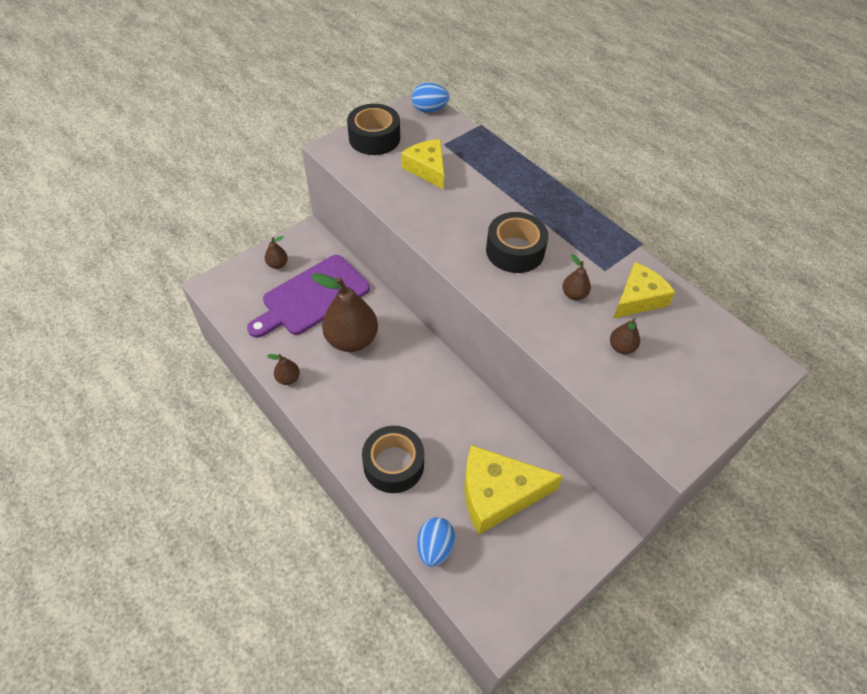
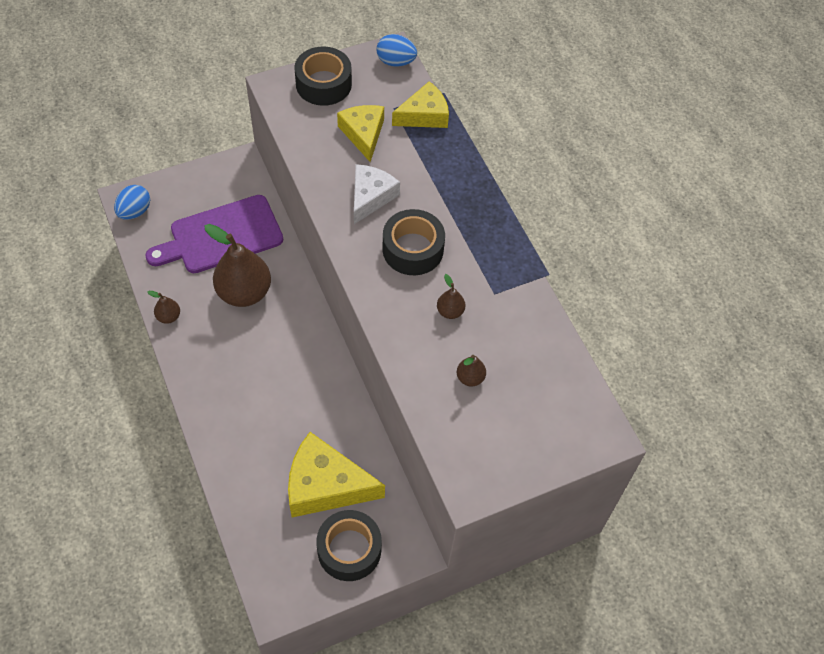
camera: 15 degrees right, 5 degrees up
(277, 264) = (199, 190): brown pear -> none
(393, 464) = (238, 429): black tape -> black tape (349, 549)
(435, 547) = (246, 517): blue egg -> blue egg (134, 211)
(457, 216) = (370, 197): none -> white cheese
(638, 298) = (513, 332): yellow cheese -> yellow cheese (424, 115)

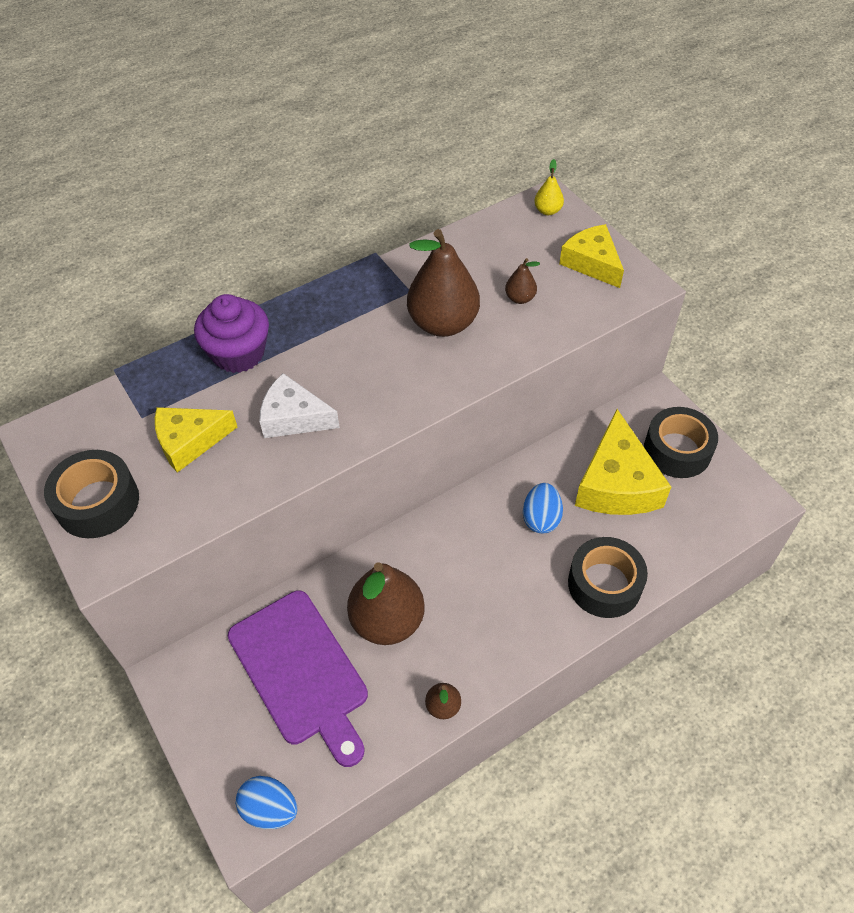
camera: 95 degrees left, 5 degrees down
(396, 62) = (56, 426): blue egg -> blue egg (541, 518)
(413, 249) = (366, 366): black tape -> black tape (604, 584)
(424, 115) = (153, 383): yellow cheese -> yellow cheese (592, 263)
(444, 167) = (238, 353): none -> purple cupcake
(450, 311) = (443, 323): brown pear -> brown pear, size x2.24
(590, 430) = (547, 210): none -> yellow pear

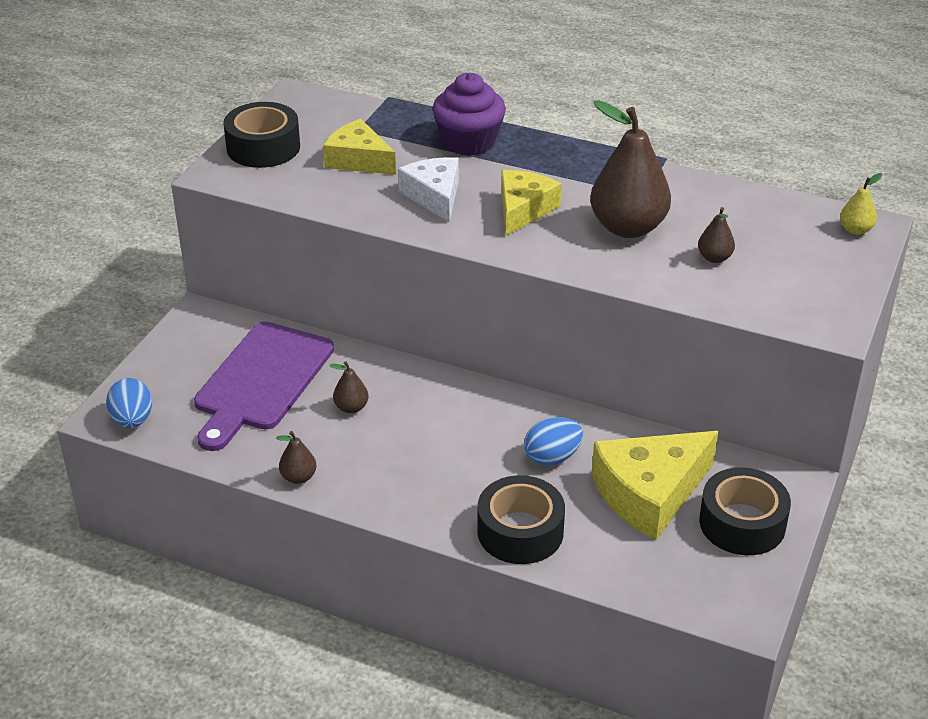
camera: 55 degrees right, 15 degrees down
(387, 621) = (351, 407): brown pear -> brown pear, size x0.45
(592, 263) = (820, 283): yellow cheese -> yellow cheese (523, 210)

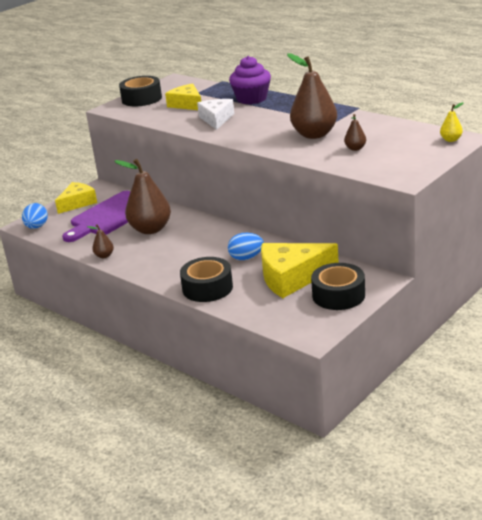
camera: 20 degrees right, 10 degrees down
(351, 407) = (150, 229): brown pear -> brown pear, size x2.24
(523, 210) = (260, 126): yellow cheese -> yellow cheese (77, 203)

